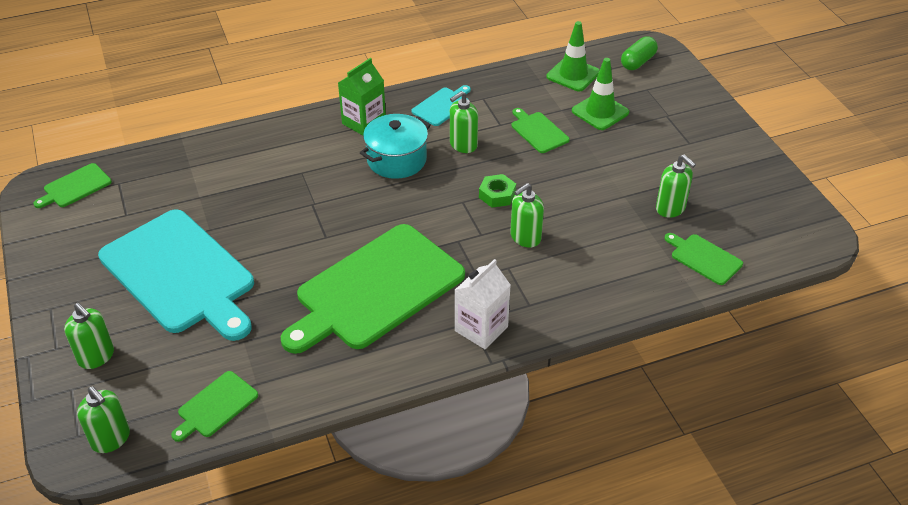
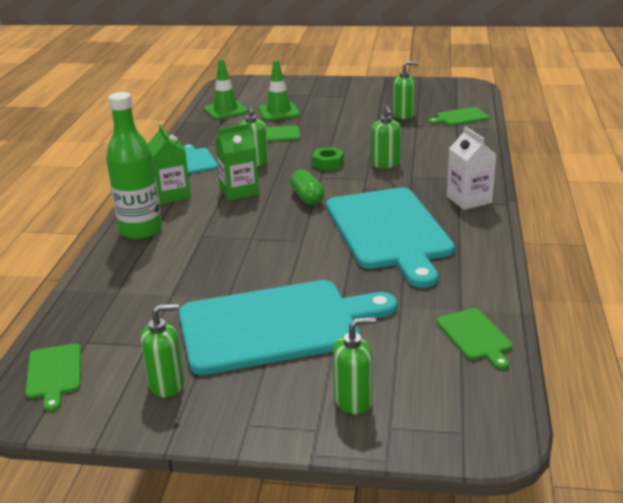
camera: 60 degrees left, 15 degrees down
(111, 439) = (481, 409): green soap dispenser -> green soap dispenser (167, 384)
(290, 134) = (141, 230): none -> green bottle
(375, 289) = (389, 231): green cutting board -> turquoise cutting board
(396, 160) = (239, 191): turquoise pot -> green carton
(638, 62) = (241, 89): green capsule -> green capsule (307, 197)

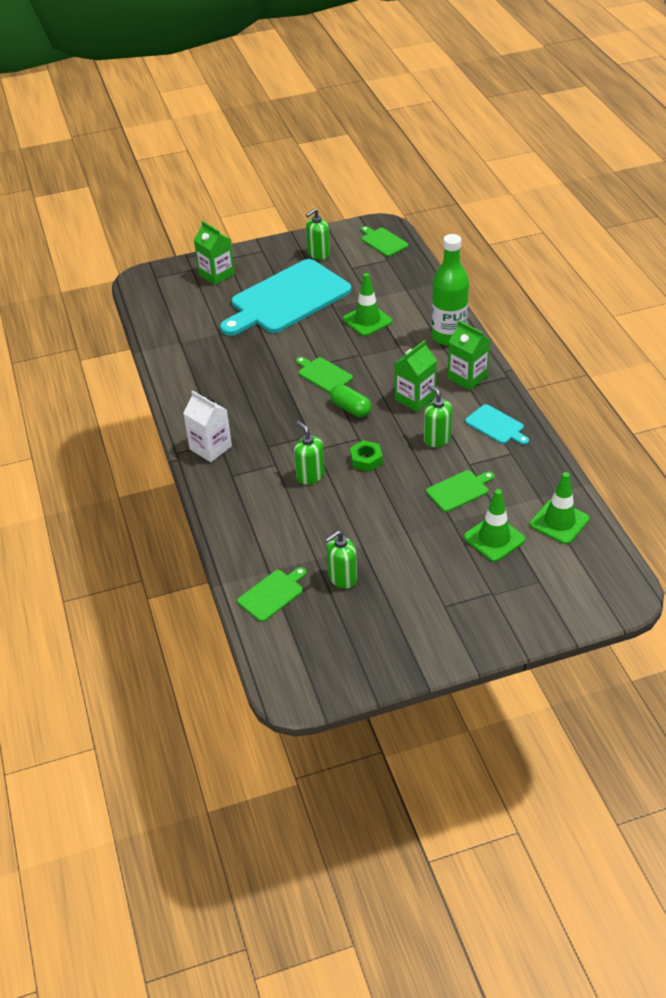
camera: 155 degrees right, 15 degrees up
(204, 269) = (367, 320): none -> green traffic cone
(353, 400) = (216, 275): green soap dispenser -> green carton
(389, 231) = (260, 392): turquoise cutting board -> none
(475, 336) = (165, 327): green cutting board -> green cutting board (323, 374)

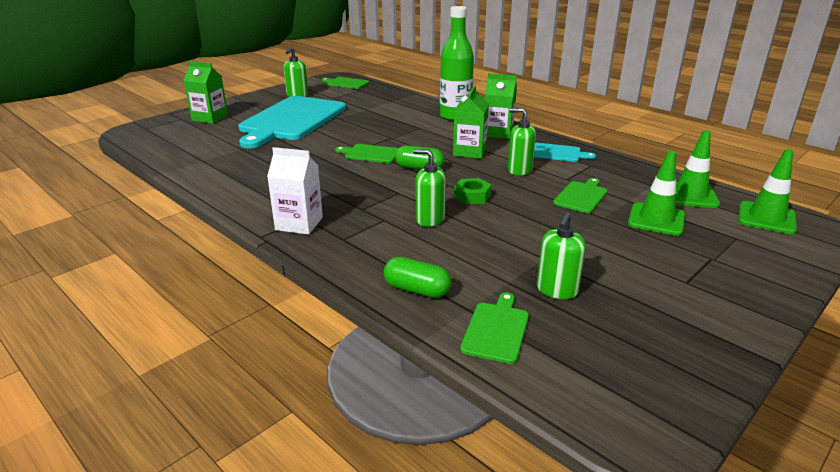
camera: 30 degrees left, 15 degrees down
(248, 542) = (417, 290): none -> green capsule
(367, 320) = (377, 119): green traffic cone -> green traffic cone (766, 218)

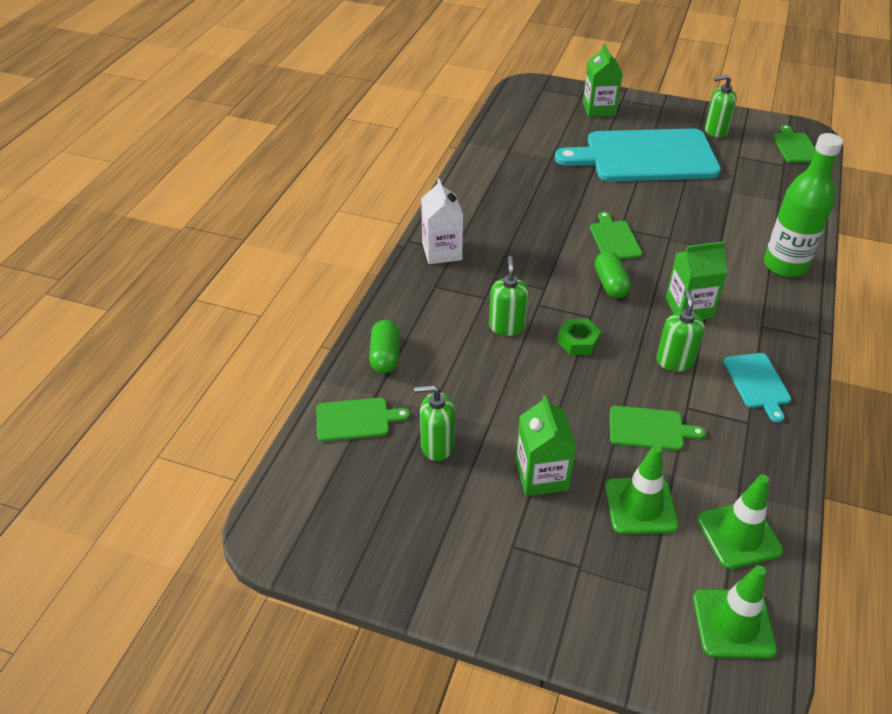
camera: 65 degrees right, 15 degrees up
(498, 133) = (769, 316): green carton -> green carton (541, 475)

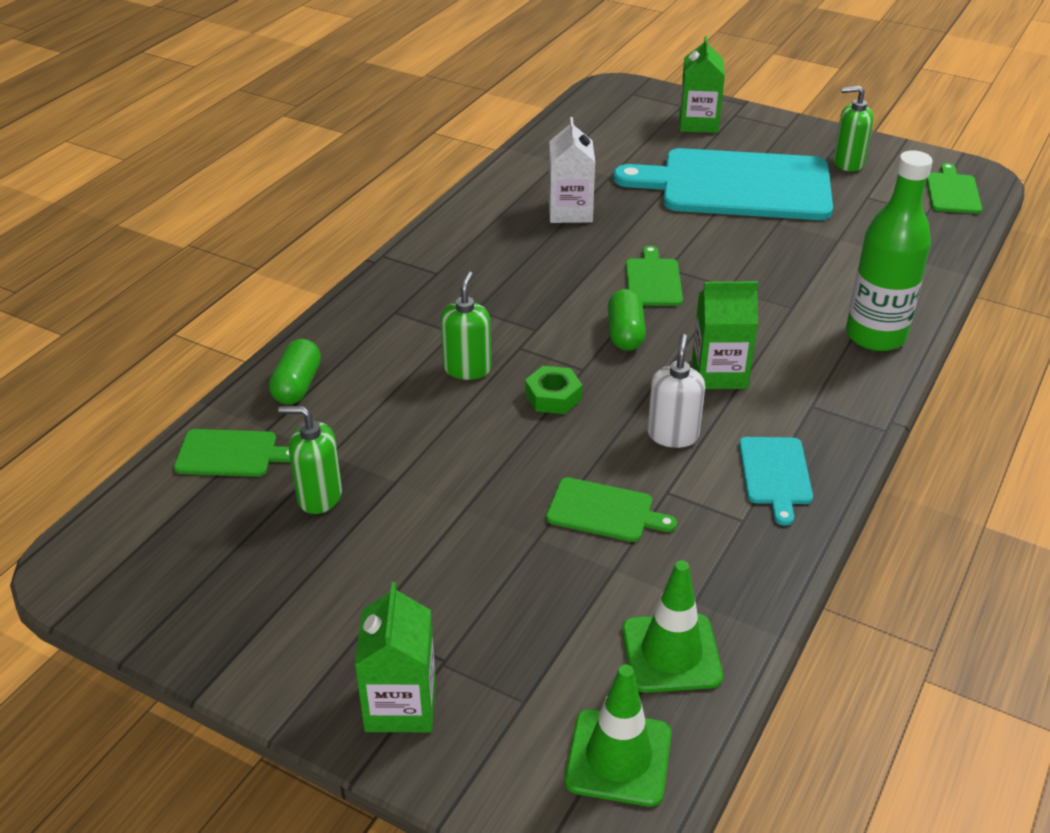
camera: 10 degrees right, 5 degrees down
(442, 251) = (420, 272): white carton -> white carton (570, 211)
(541, 475) = (438, 548): green carton -> green carton (400, 705)
(640, 506) = (553, 601): green traffic cone -> none
(675, 361) = (673, 435): green soap dispenser -> white soap dispenser

